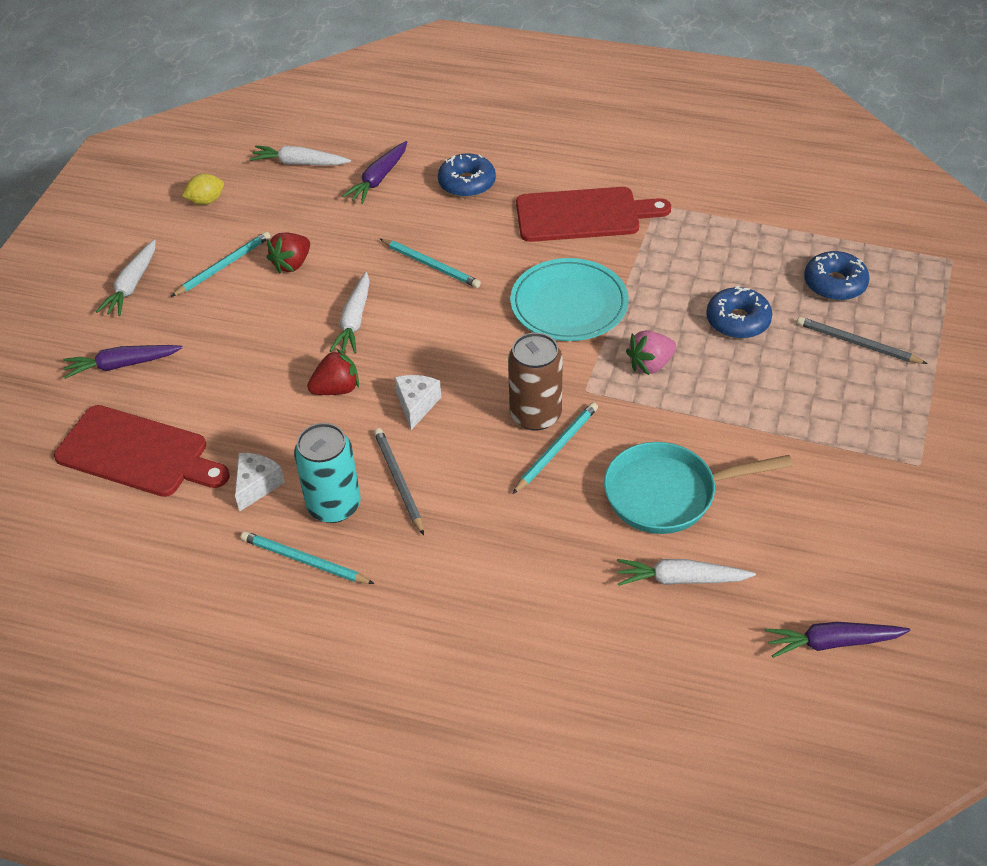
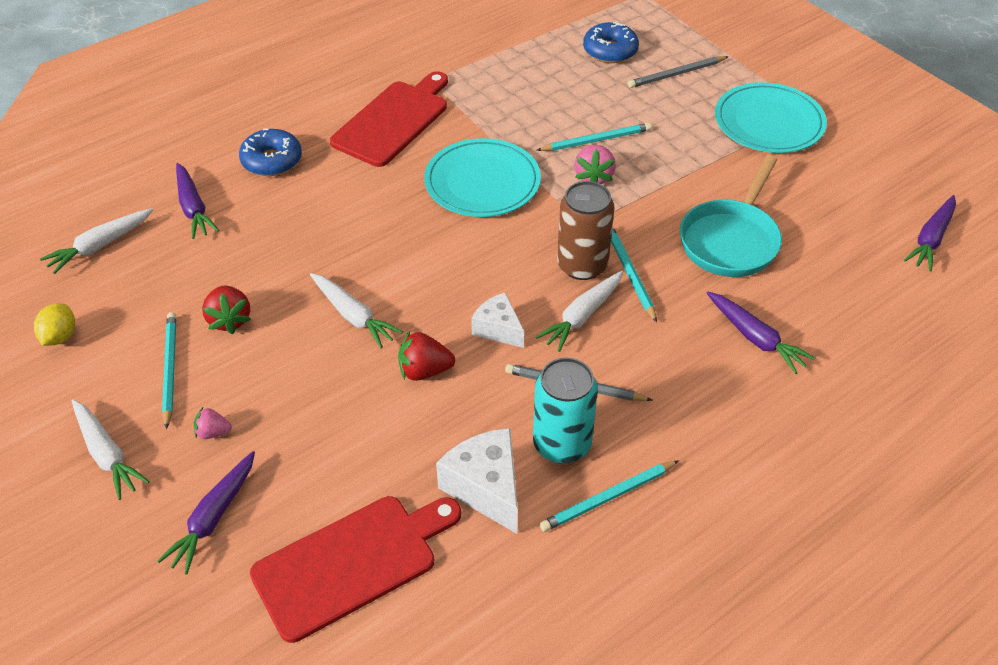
camera: 55 degrees left, 0 degrees up
(189, 320) = (213, 432): none -> pink strawberry
(257, 485) = (486, 487): white cheese -> white cheese, size x1.55
(336, 389) = (424, 371): red strawberry -> red strawberry turned 105 degrees counterclockwise
(431, 265) = (343, 233): turquoise pencil -> turquoise pencil (596, 140)
(561, 569) = (755, 338): none -> purple carrot
(680, 579) = (817, 279): white carrot -> white carrot (582, 316)
(738, 321) = (596, 112): blue donut -> none
(866, 441) = (769, 122): none -> turquoise plate

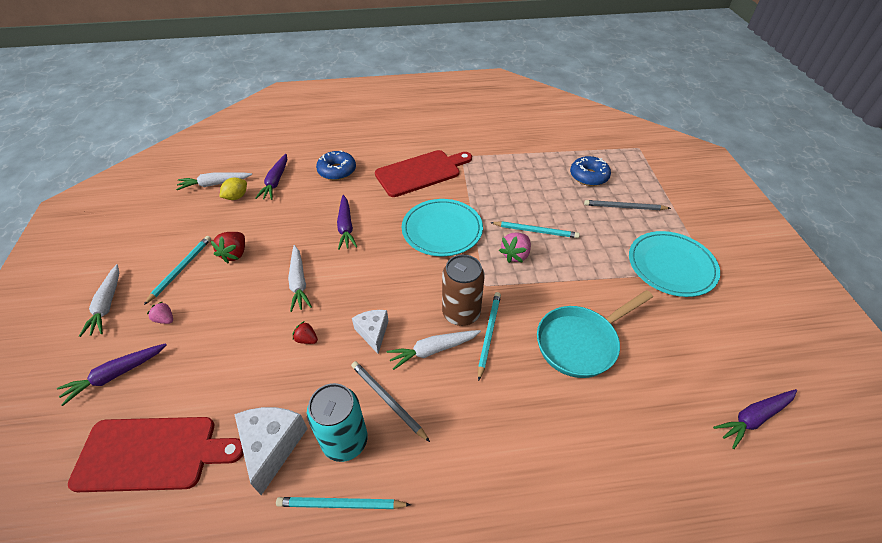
camera: 30 degrees right, 0 degrees up
(60, 336) = (151, 225): yellow lemon -> yellow lemon (236, 197)
(424, 371) = (306, 339): red strawberry -> red strawberry, size x0.62
(755, 338) = (545, 431): purple carrot -> purple carrot (346, 227)

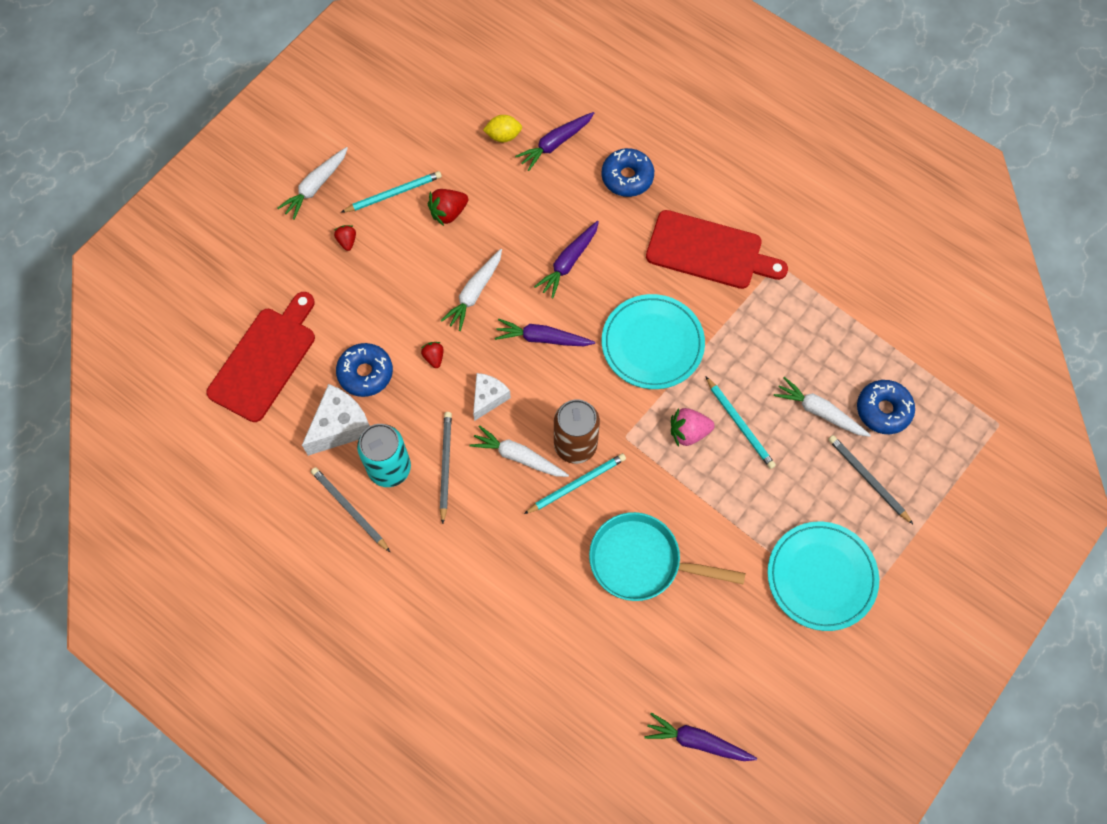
camera: 45 degrees right, 20 degrees up
(116, 375) = (281, 267): purple carrot -> purple carrot (542, 338)
(152, 453) = (265, 360): red cutting board -> red cutting board turned 105 degrees counterclockwise
(165, 319) = (347, 241): pink strawberry -> red strawberry
(215, 184) = (497, 100): white carrot -> white carrot (819, 412)
(259, 391) = (365, 373): none -> blue donut
(341, 504) = (349, 509): turquoise pencil -> grey pencil

